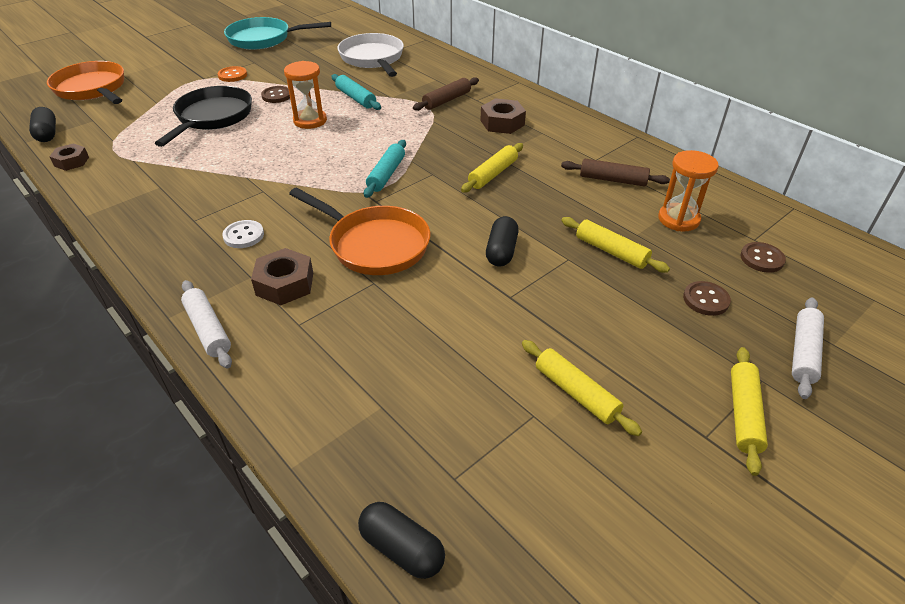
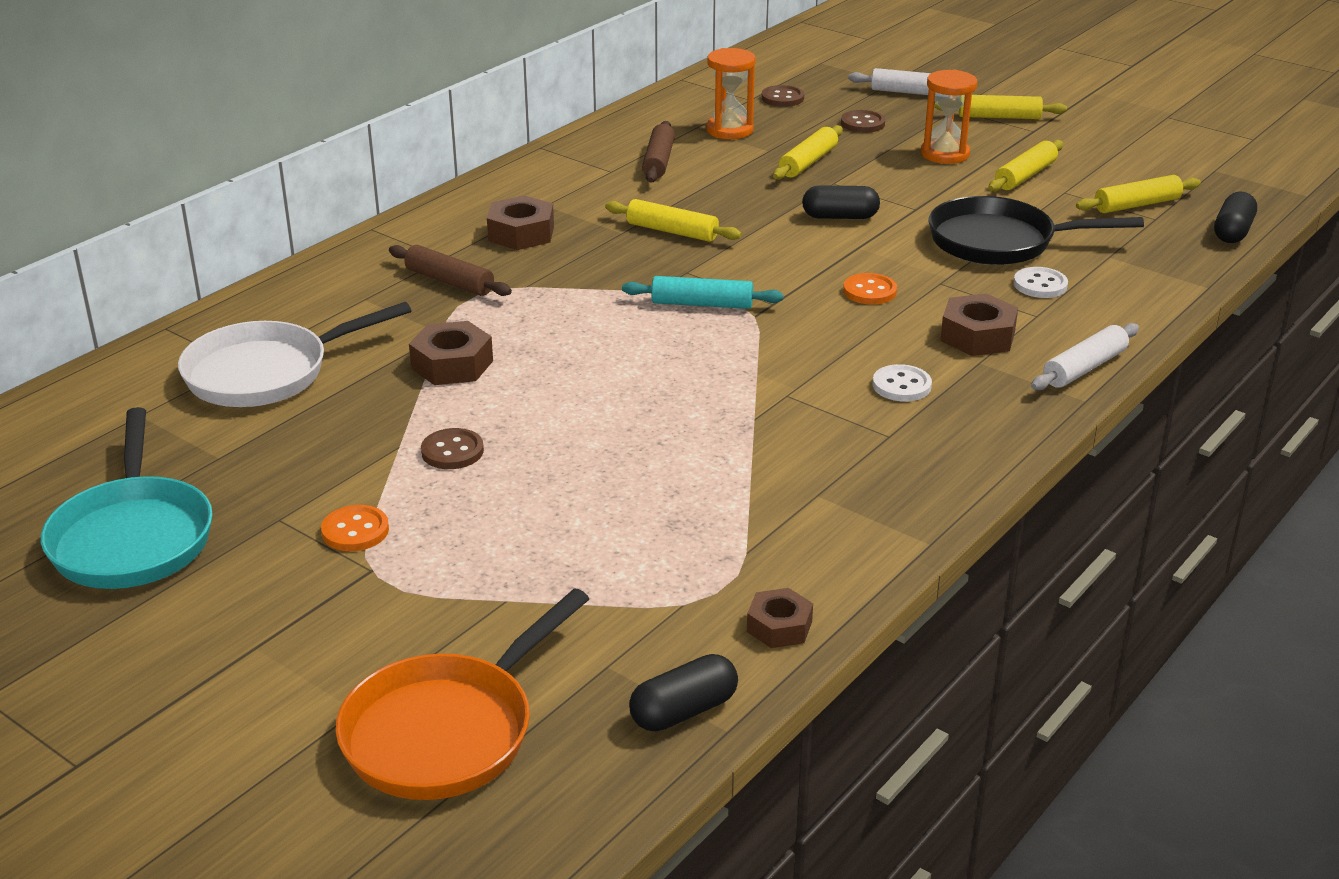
camera: 100 degrees left, 10 degrees down
(212, 117) = (560, 505): black pan -> black pan (1000, 242)
(310, 121) = (550, 395): orange hourglass -> orange hourglass (945, 154)
(346, 340) = (1040, 285): none -> white button
(356, 98) = (452, 365): turquoise rolling pin -> brown nut
(374, 245) = (869, 291): orange pan -> orange button
(491, 472) = (1137, 205): none -> yellow rolling pin

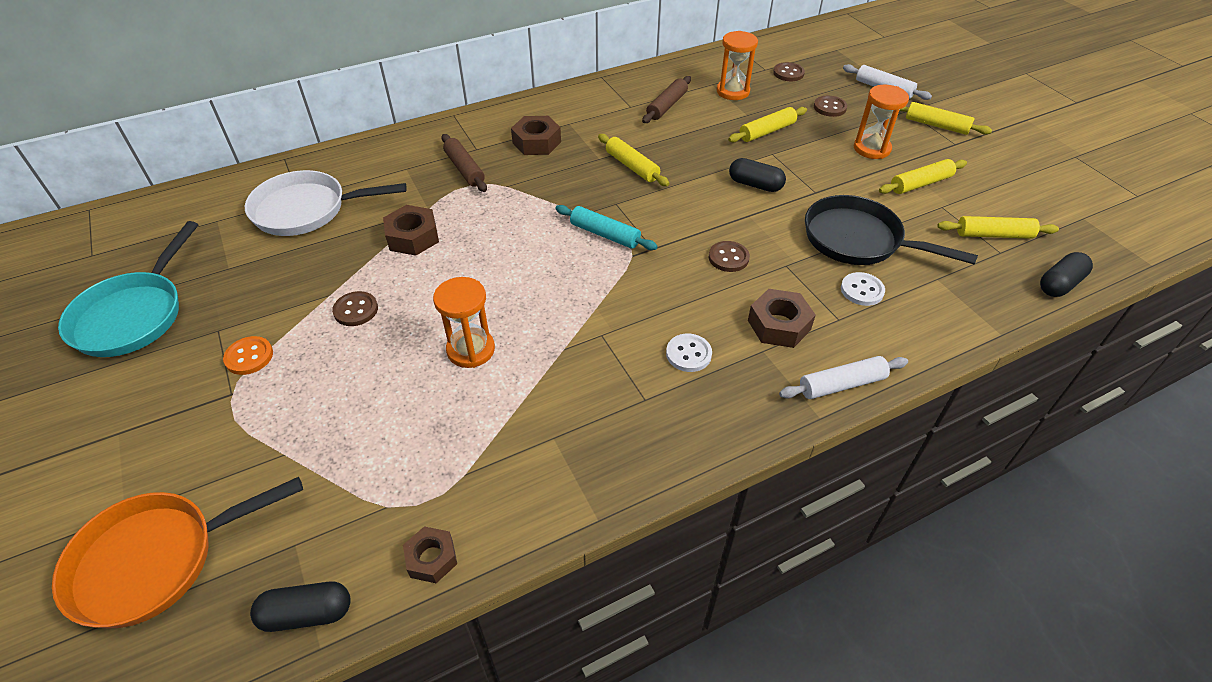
camera: 25 degrees right, 15 degrees up
(642, 448) = (471, 350): none -> orange hourglass
(869, 291) = (728, 258): orange button -> brown button

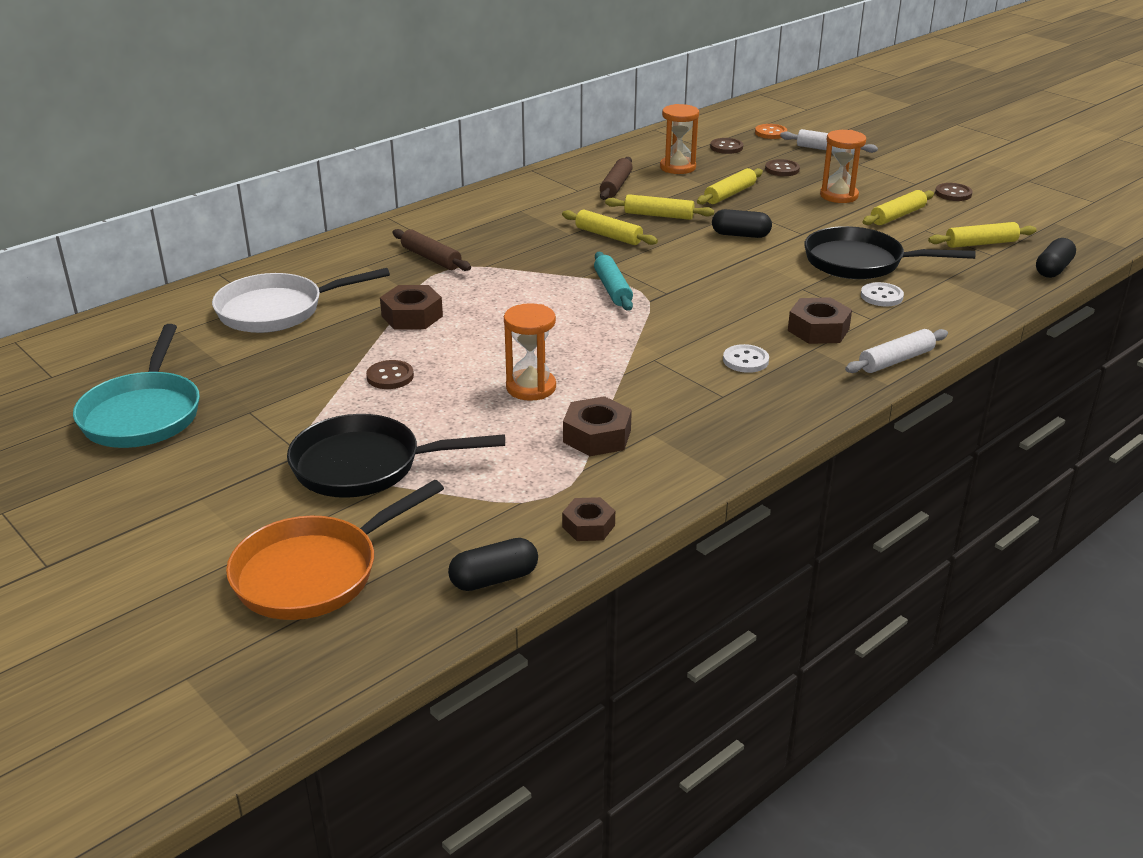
camera: 15 degrees left, 15 degrees down
(249, 357) = (300, 425): orange button -> orange button (770, 133)
(275, 422) = (365, 465): none -> black pan
(536, 142) = (495, 229): brown nut -> brown nut (597, 436)
(605, 234) = (612, 289): turquoise rolling pin -> turquoise rolling pin turned 60 degrees clockwise
(728, 258) = (744, 290): brown button -> brown button (953, 194)
(936, 125) = (891, 172): yellow rolling pin -> yellow rolling pin (659, 215)

